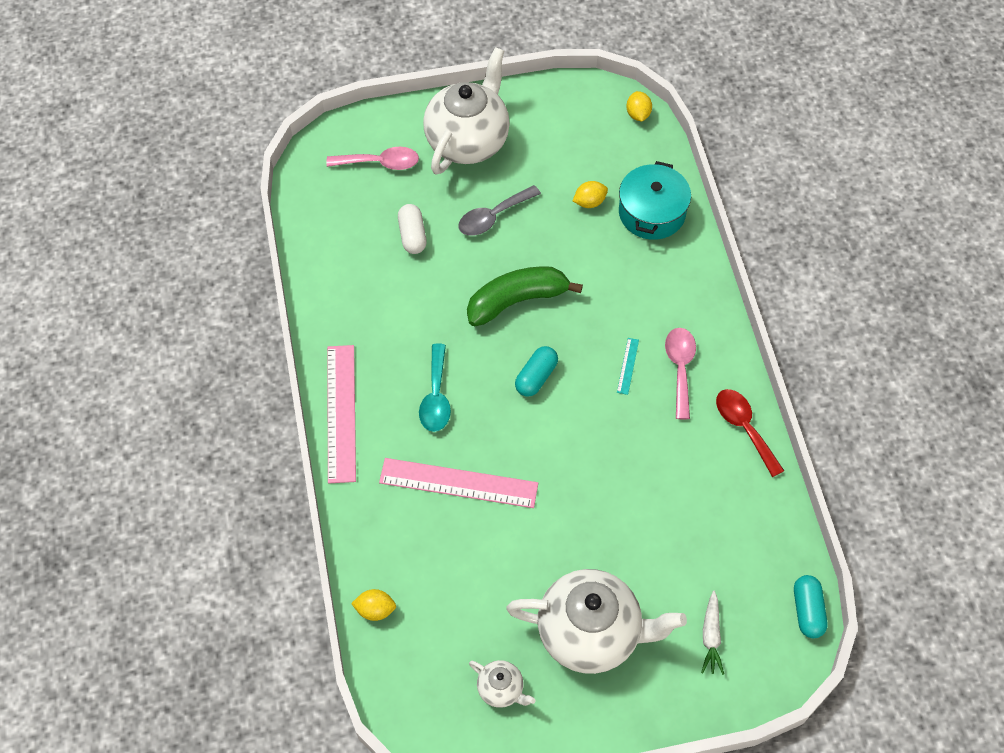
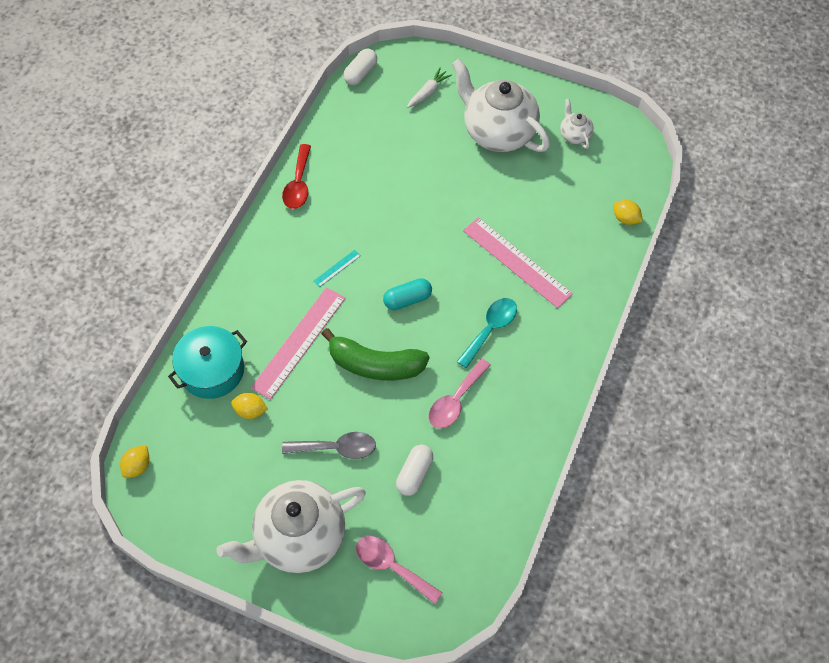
camera: 145 degrees left, 0 degrees up
(341, 413) = (568, 360): pink ruler -> pink ruler (299, 342)
(680, 368) = (303, 245): pink spoon -> pink spoon (455, 401)
(807, 611) = (360, 73): turquoise capsule -> white capsule

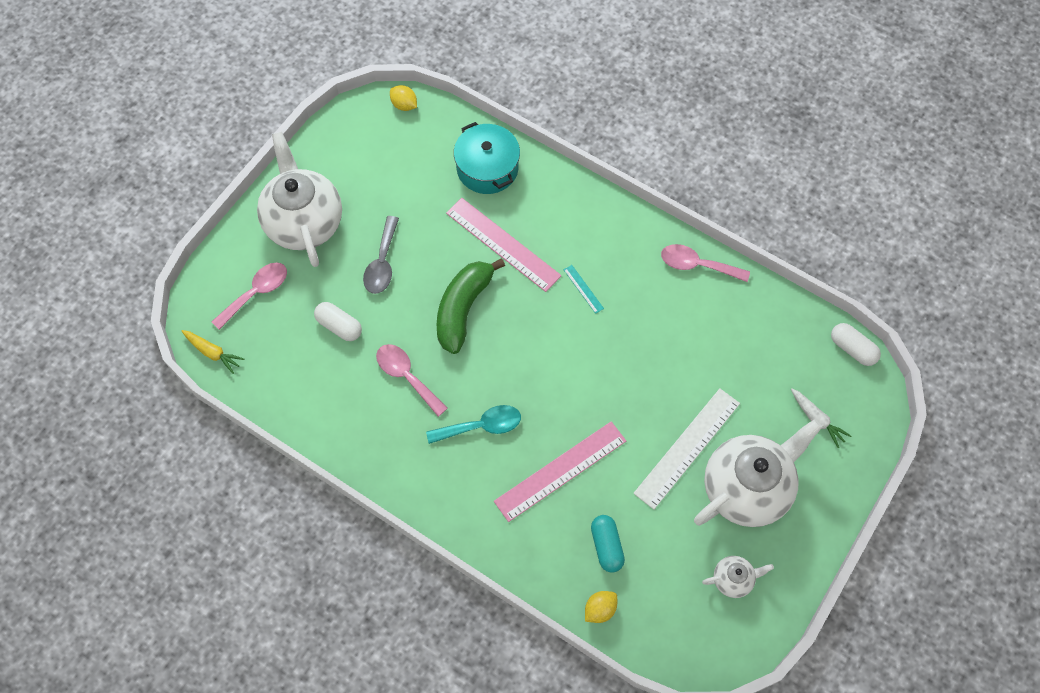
camera: 100 degrees right, 5 degrees up
(250, 411) = (438, 196): yellow lemon -> none
(298, 184) = (697, 265): red spoon -> pink spoon
(407, 299) = (533, 350): turquoise capsule -> turquoise capsule (606, 546)
(468, 594) = (213, 352): none -> yellow carrot
(473, 175) = (687, 448): none -> white ruler
(490, 329) = (481, 426): turquoise spoon -> turquoise spoon turned 60 degrees counterclockwise

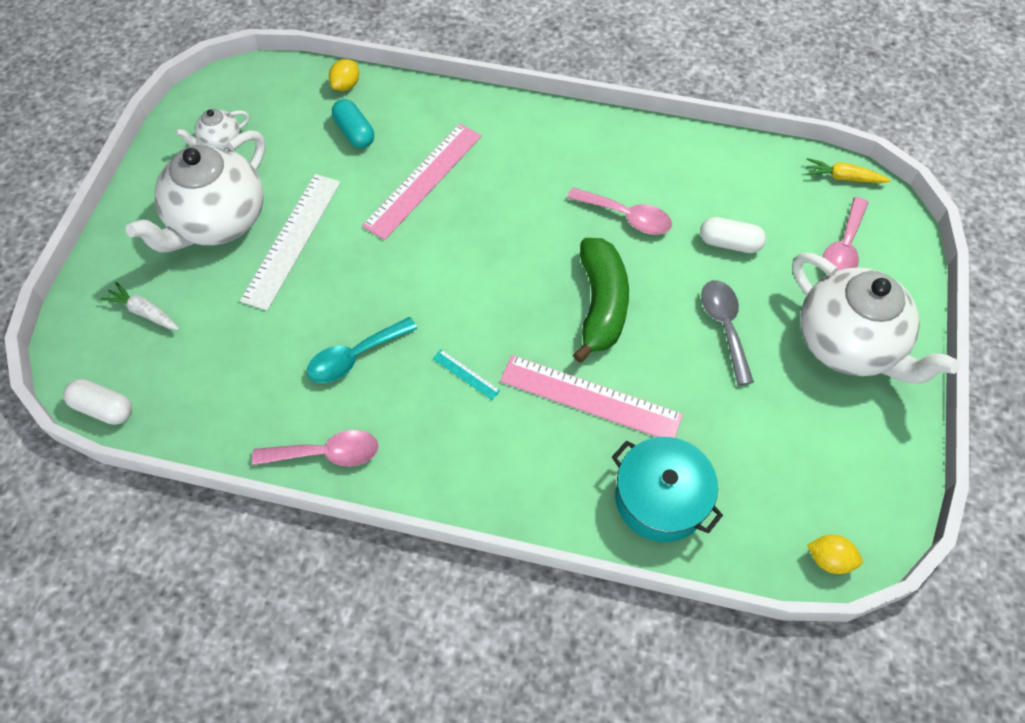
camera: 160 degrees right, 5 degrees down
(481, 426) = (523, 195): turquoise spoon -> turquoise spoon (354, 357)

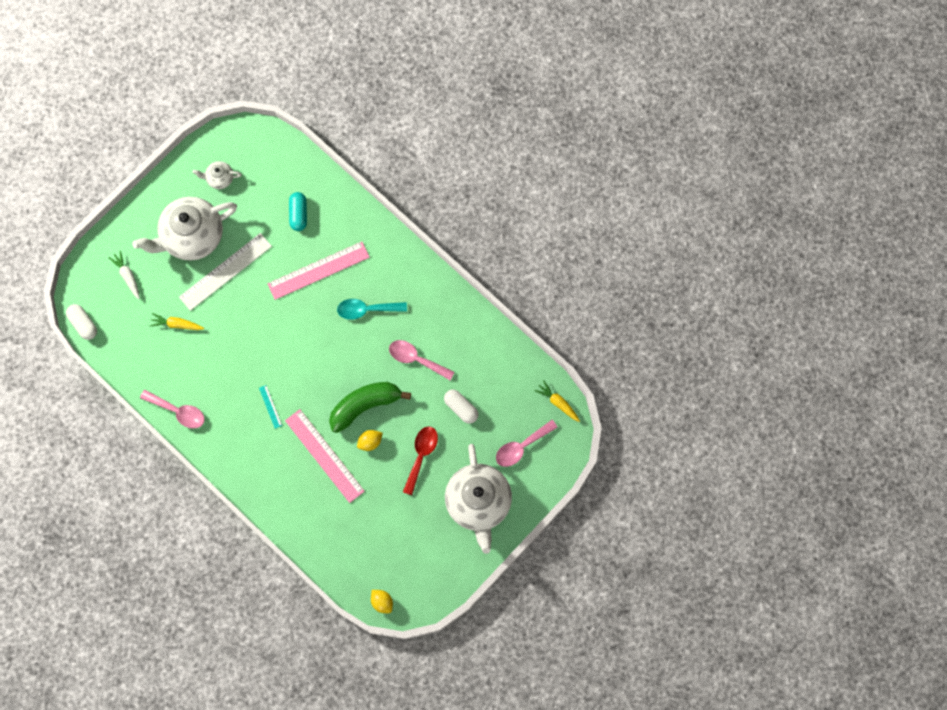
camera: 30 degrees right, 15 degrees up
(257, 337) = (177, 324): none -> yellow carrot
(346, 85) = (313, 175): yellow lemon -> yellow lemon (370, 442)
(354, 357) = (220, 364): turquoise spoon -> turquoise spoon (366, 309)
(600, 305) = (365, 406): green banana -> green banana turned 150 degrees counterclockwise
(627, 217) = (416, 359): pink spoon -> pink spoon turned 150 degrees clockwise
(660, 498) = (323, 527): turquoise pot -> none
(724, 326) = (421, 455): grey spoon -> red spoon

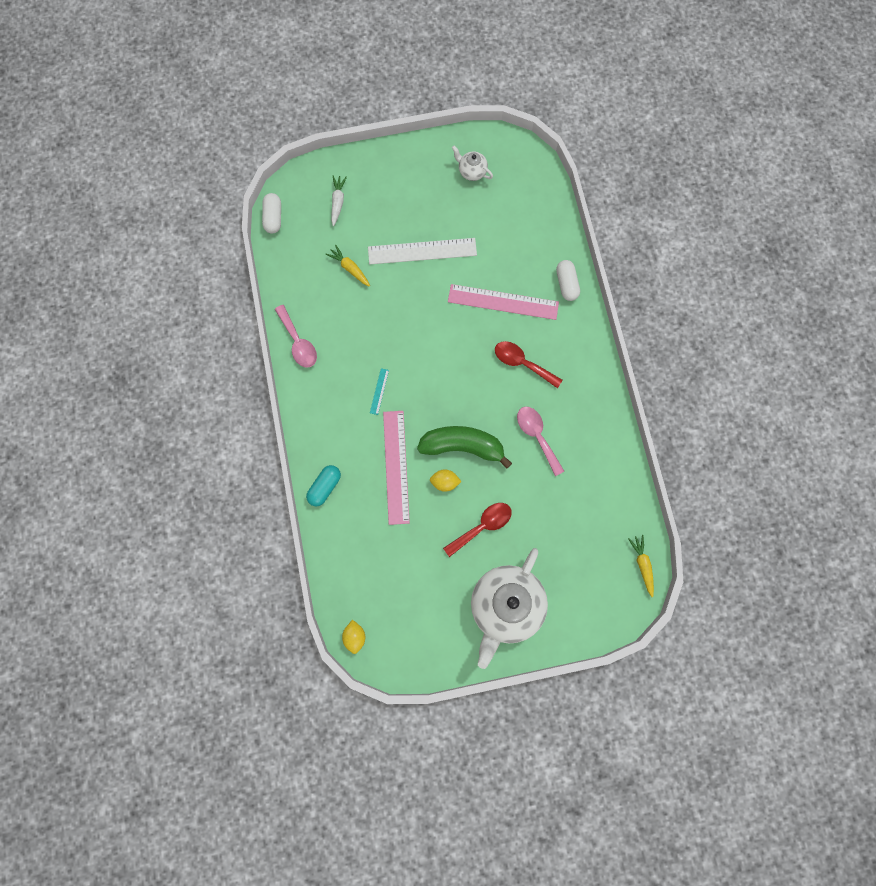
camera: 35 degrees right, 0 degrees up
(192, 236) = (414, 204): white teapot -> none
(298, 214) = (519, 243): turquoise capsule -> turquoise capsule (324, 487)
(366, 309) = (522, 363): turquoise spoon -> red spoon
(461, 408) = (548, 508): white capsule -> white capsule (566, 284)
(521, 447) = (580, 582): pink spoon -> none

